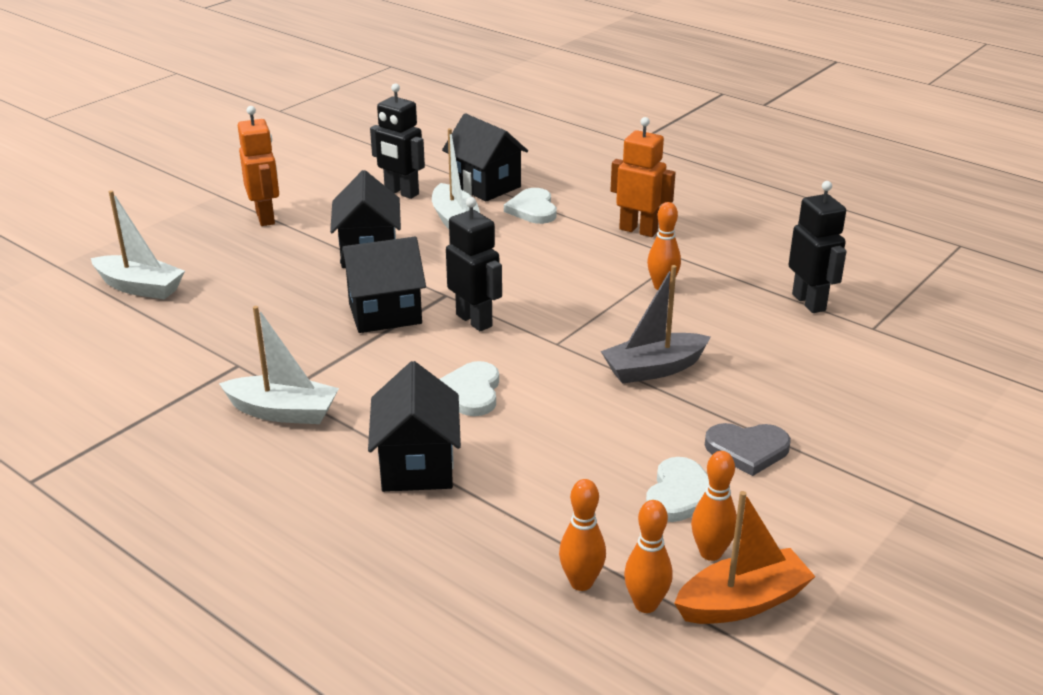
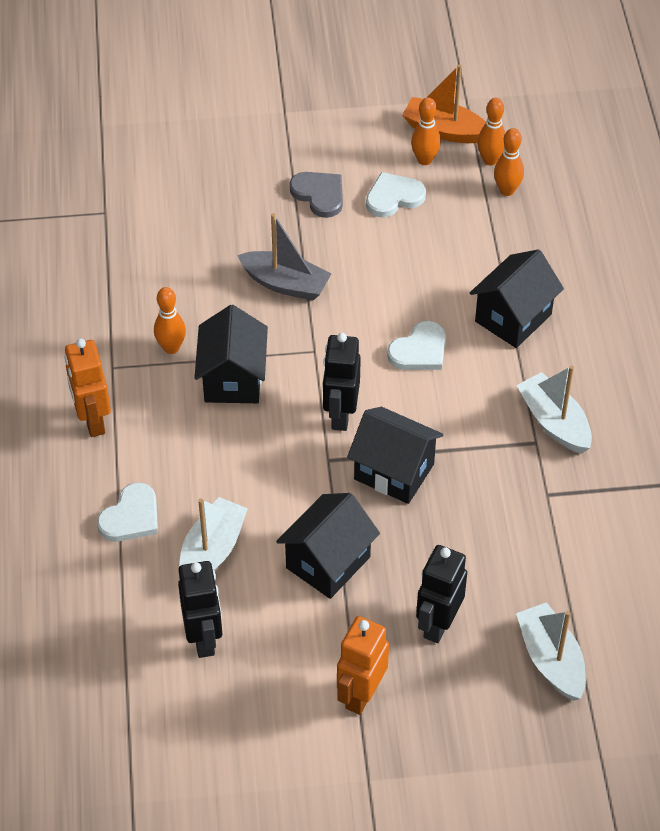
camera: 135 degrees left, 20 degrees up
(485, 186) = (122, 588): black house -> black house (233, 379)
(809, 302) = (103, 260): black robot -> black robot (438, 624)

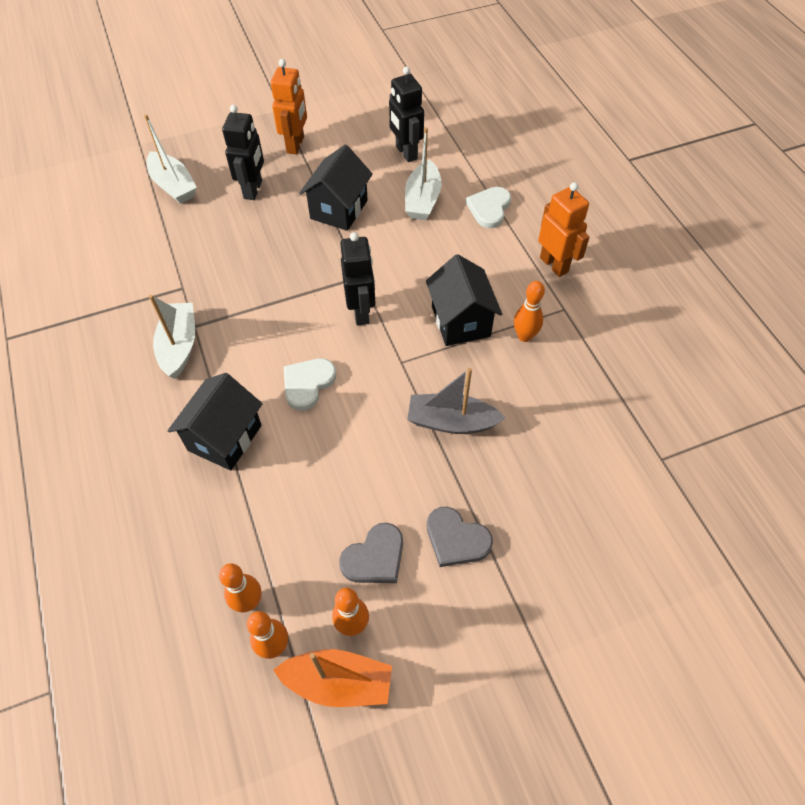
camera: 165 degrees right, 5 degrees up
(393, 197) = (375, 557): white heart -> grey heart
(394, 471) = (306, 278): black house -> none
(554, 422) = (179, 346): white boat -> white boat turned 135 degrees counterclockwise

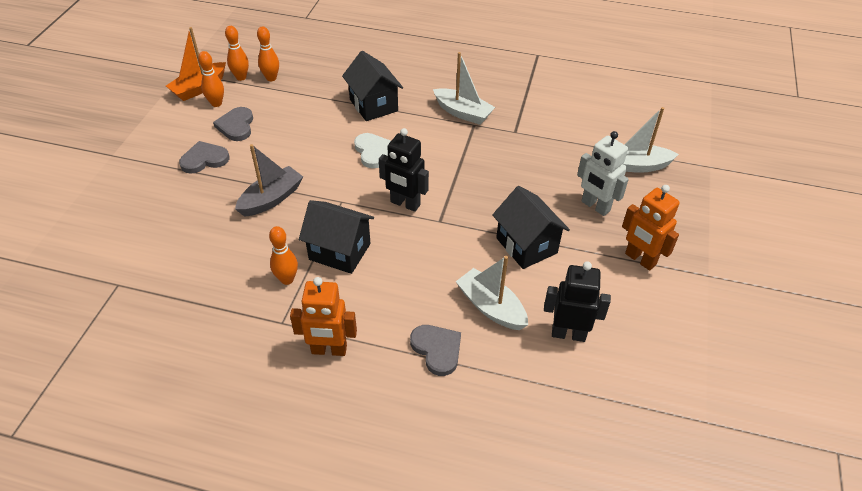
camera: 125 degrees right, 10 degrees down
(253, 190) = (595, 206): black robot -> white robot
(489, 208) = (437, 349): white heart -> grey heart

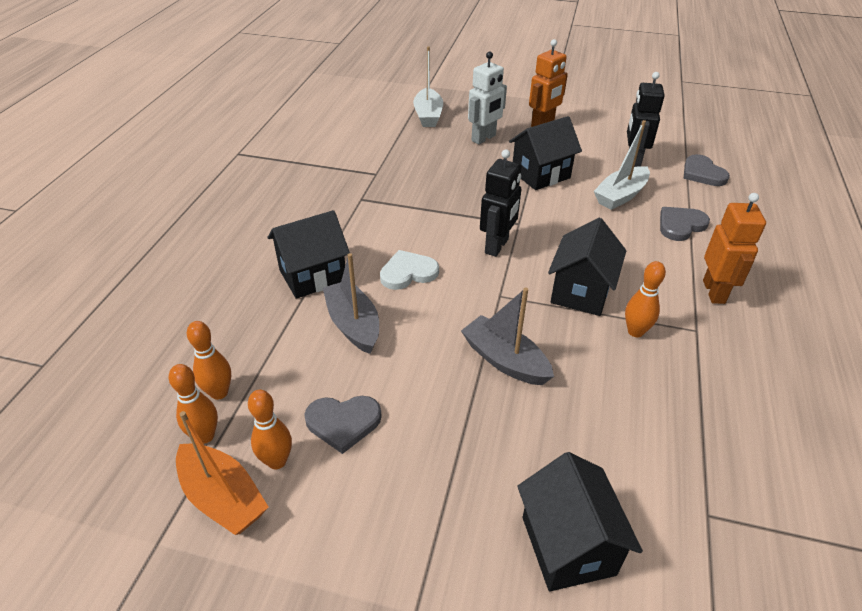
camera: 90 degrees left, 5 degrees down
(123, 214) = (568, 545): none -> black house
(204, 159) = (426, 453): grey heart -> grey heart (702, 173)
(319, 126) = (353, 325): none -> grey boat
(463, 113) = (339, 205): white boat -> none

